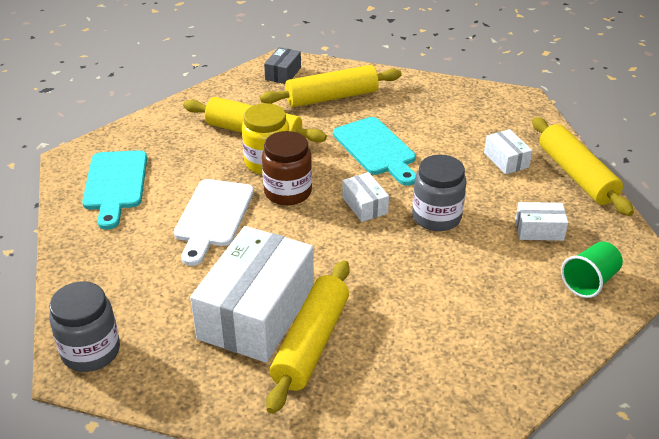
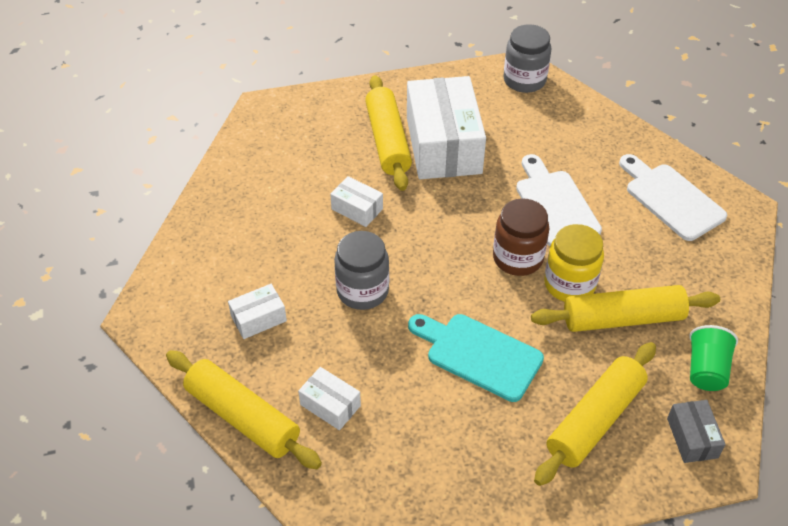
camera: 150 degrees right, 10 degrees up
(115, 184) = (671, 199): turquoise cutting board -> white cutting board
(364, 205) = (437, 275): white box -> white box (357, 209)
(589, 281) = (195, 280): green cup -> green cup (706, 370)

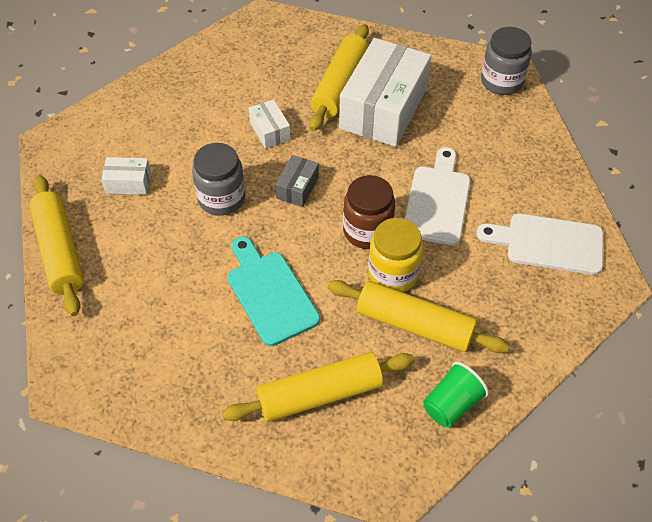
camera: 30 degrees right, 5 degrees up
(330, 405) = (127, 275): white box -> none
(671, 199) = (548, 243): white cutting board -> white cutting board turned 75 degrees counterclockwise
(692, 438) = (389, 453): grey box -> grey box (297, 188)

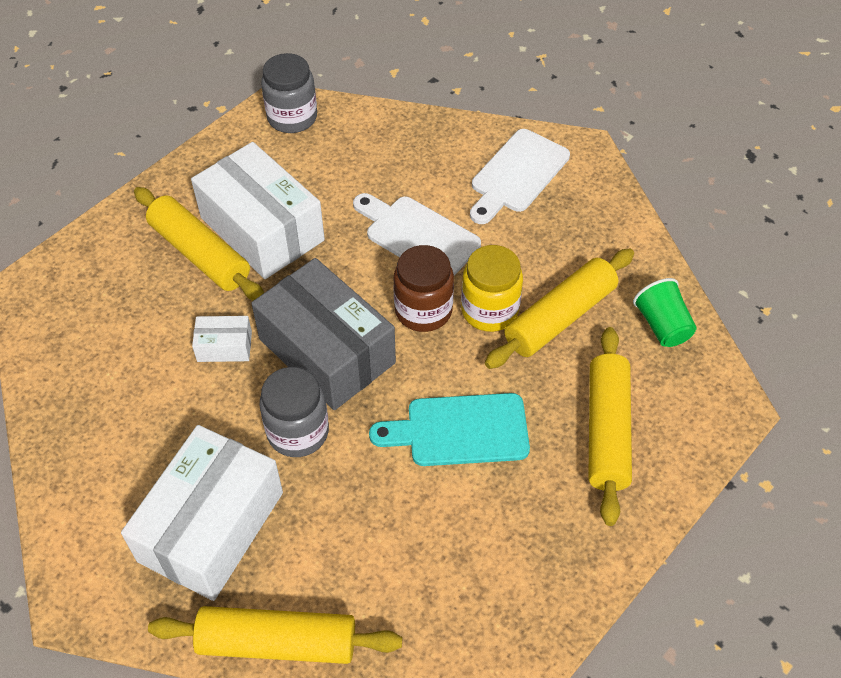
camera: 65 degrees left, 0 degrees up
(128, 183) = (211, 526): white box -> white box, size x2.25
(297, 188) = (327, 351): grey box -> grey box, size x2.25

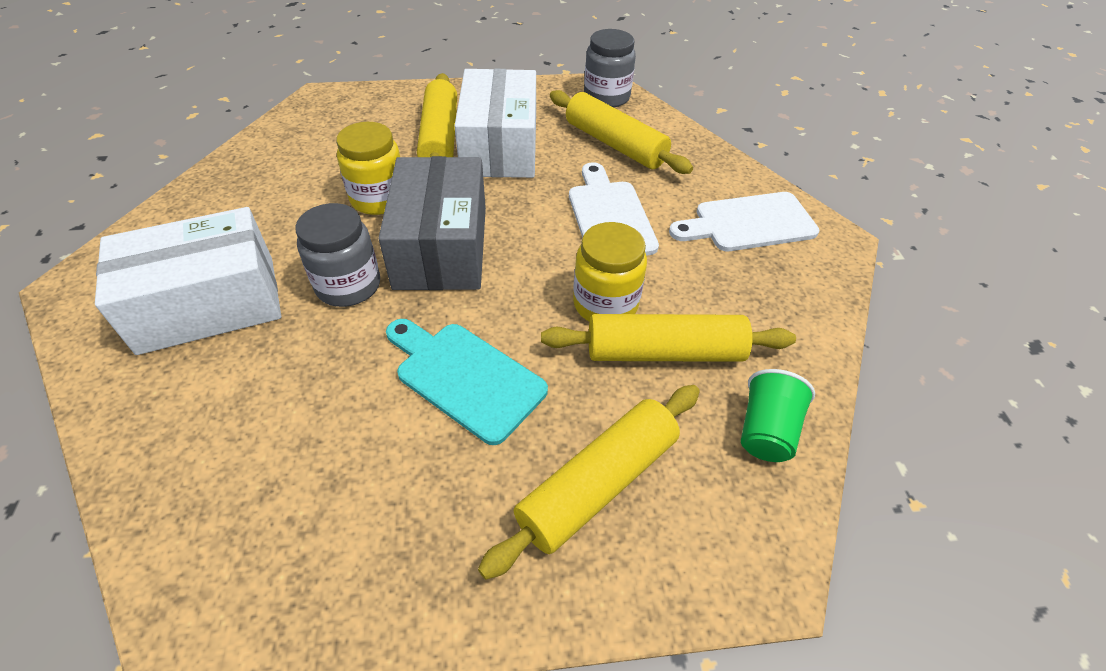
camera: 40 degrees right, 5 degrees down
(224, 346) = (379, 199): white box -> yellow jar
(277, 642) = (124, 424): yellow rolling pin -> yellow rolling pin (615, 144)
(423, 310) = (549, 268): brown jar -> none

